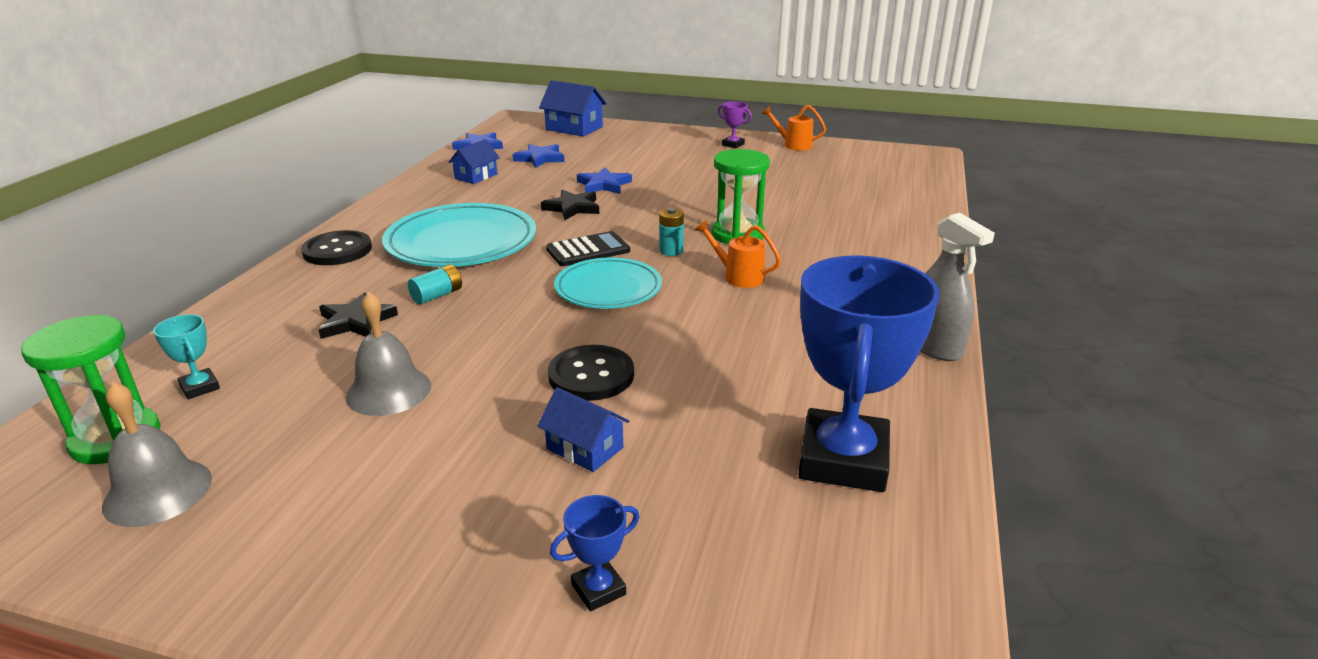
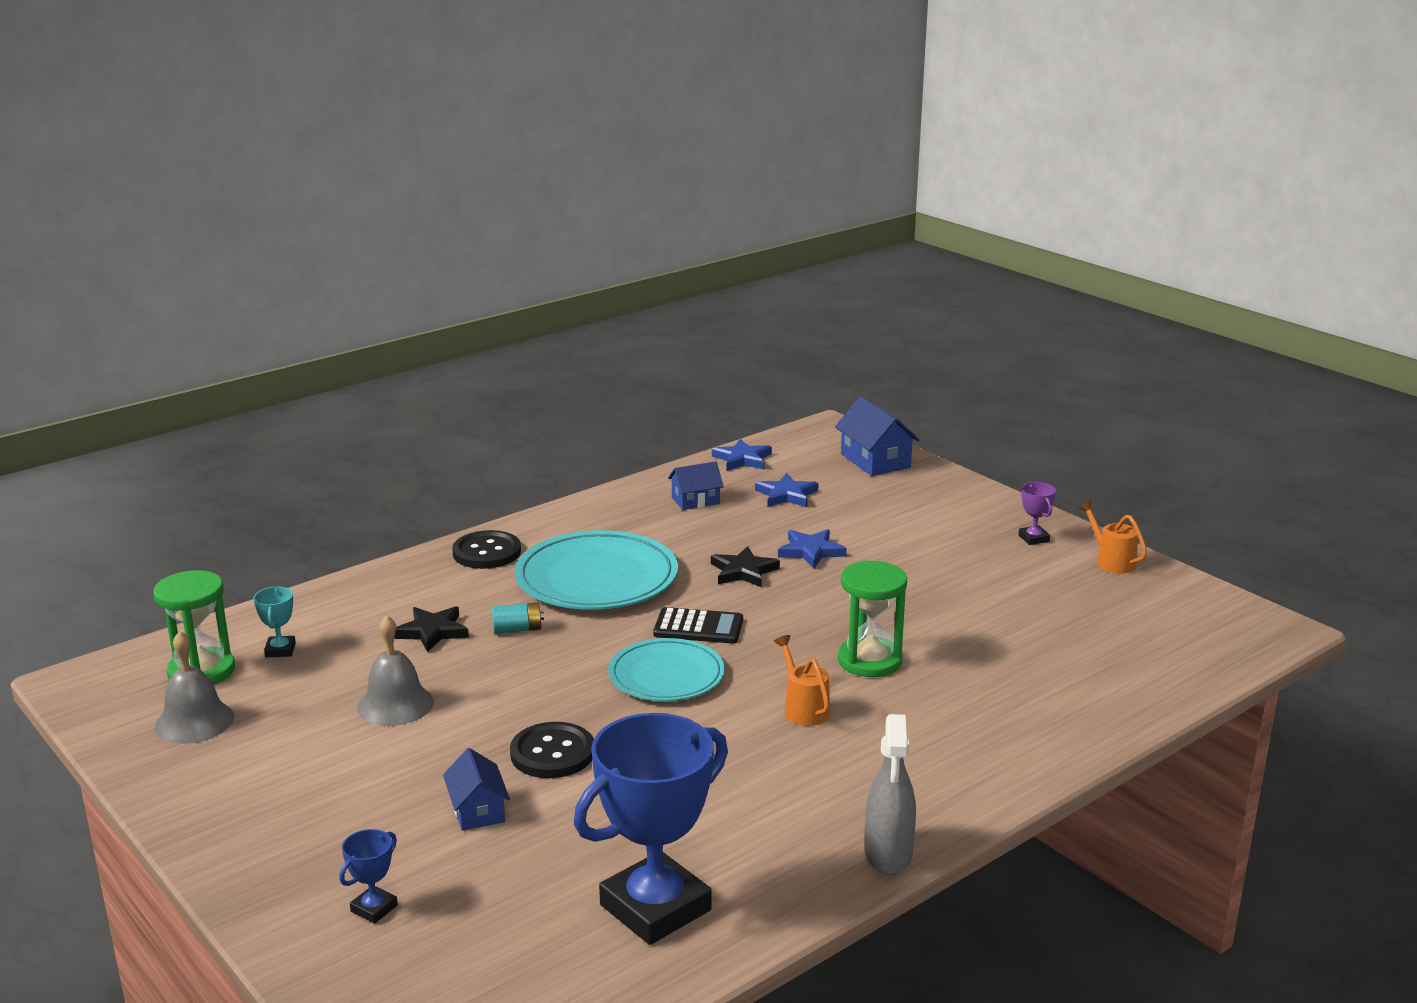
camera: 35 degrees right, 5 degrees down
(598, 589) = (374, 908): blue trophy -> blue trophy turned 60 degrees counterclockwise
(671, 251) = (776, 656): turquoise battery -> none

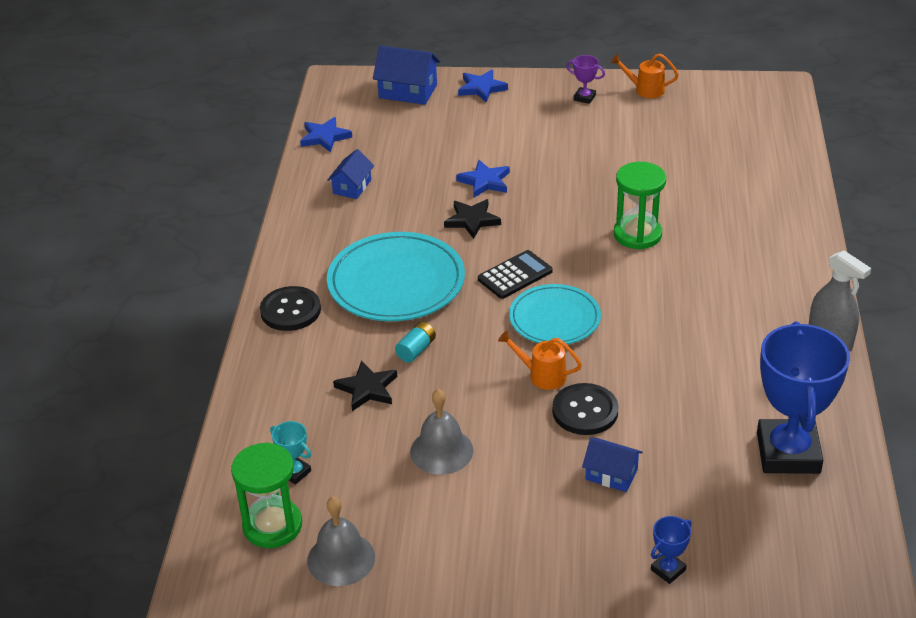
camera: 45 degrees left, 15 degrees up
(374, 908) = (668, 570): blue trophy -> blue trophy turned 60 degrees clockwise
(786, 495) = (400, 149): blue star -> blue star (481, 88)
(803, 708) = (656, 287): orange watering can -> orange watering can (541, 375)

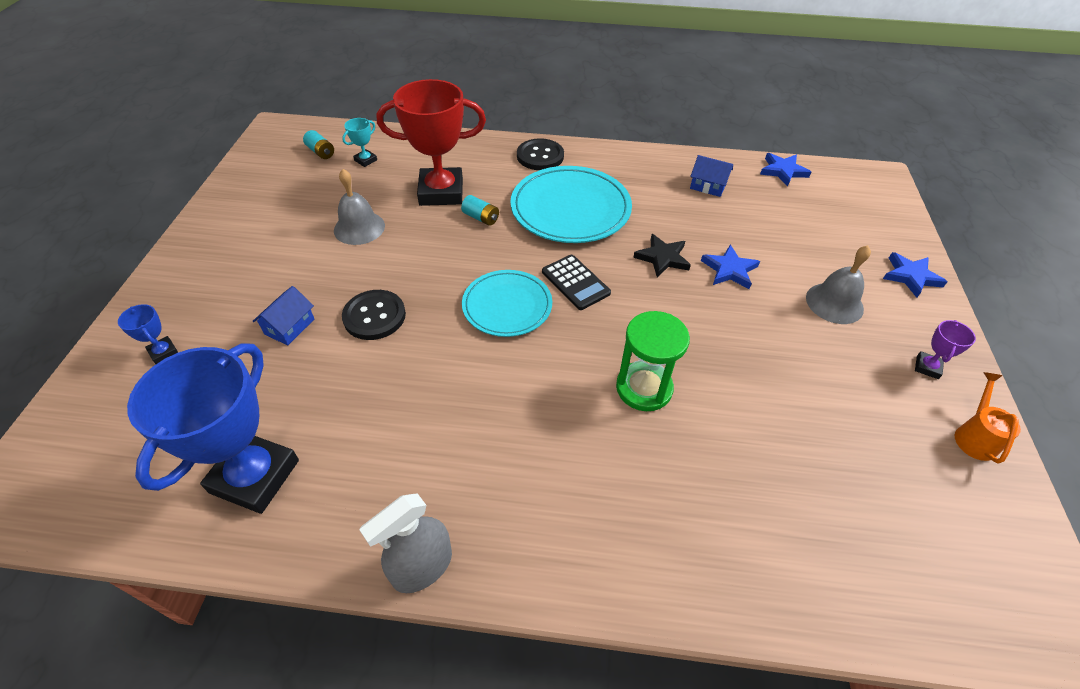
camera: 90 degrees right, 10 degrees up
(272, 526) = (321, 152): green hourglass -> turquoise battery
(341, 559) = (276, 179): grey bell -> grey bell (834, 303)
(367, 389) = (441, 192): black star -> red trophy
(408, 91) = (882, 222): blue house -> none
(541, 375) = (430, 291): orange watering can -> none
(788, 453) = (255, 476): blue trophy -> blue trophy turned 75 degrees counterclockwise

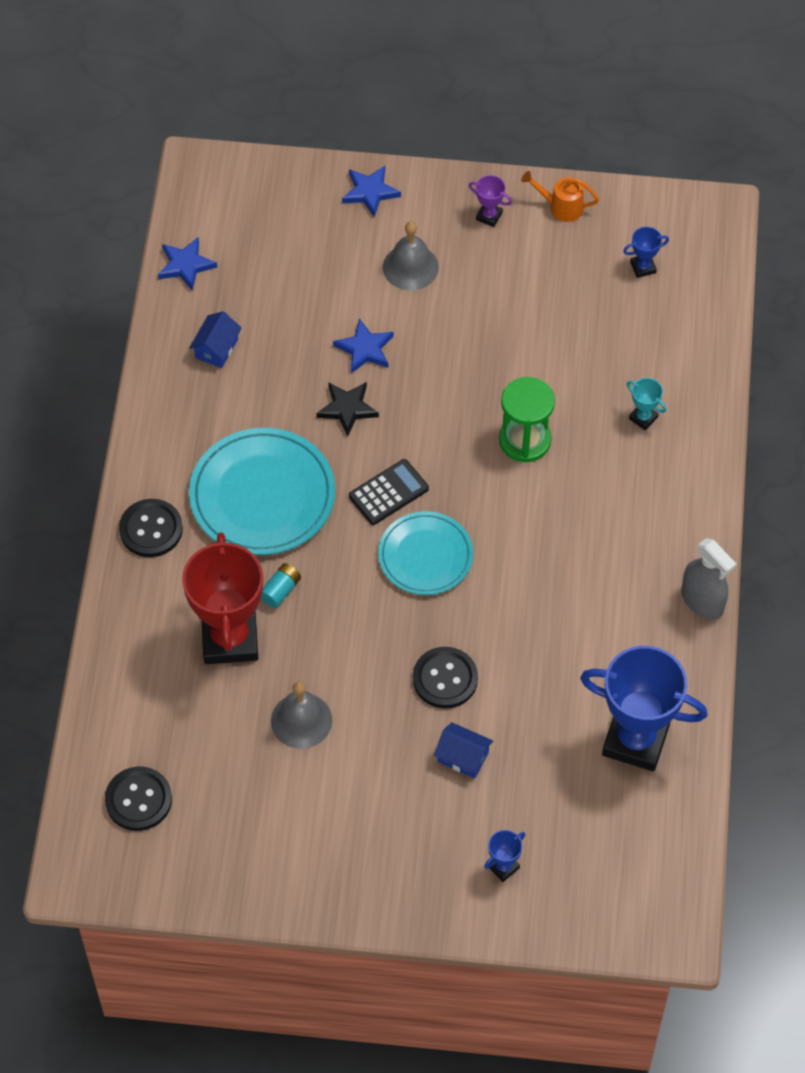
camera: 90 degrees left, 10 degrees up
(321, 152) = (138, 800): turquoise battery -> black button
(365, 160) = (159, 739): turquoise trophy -> turquoise trophy (643, 418)
(923, 526) = (643, 267): none -> blue trophy

